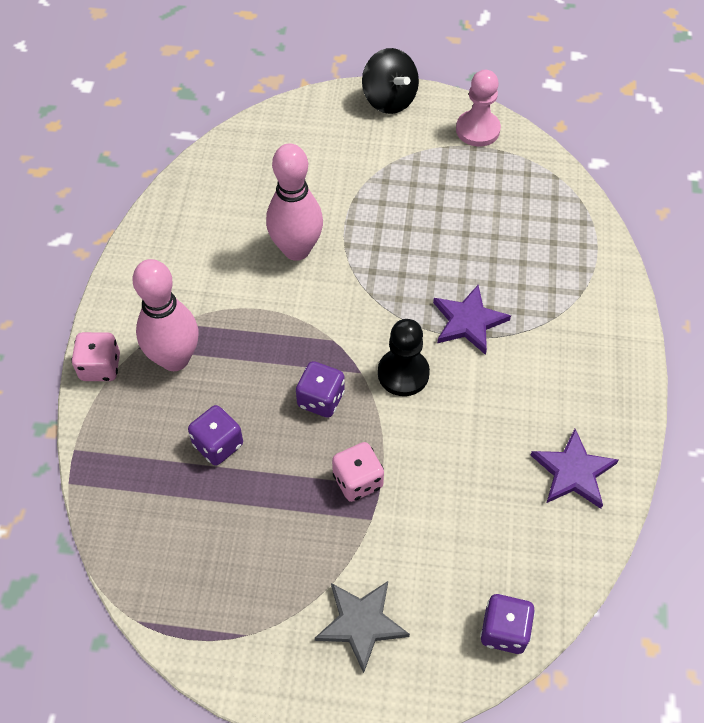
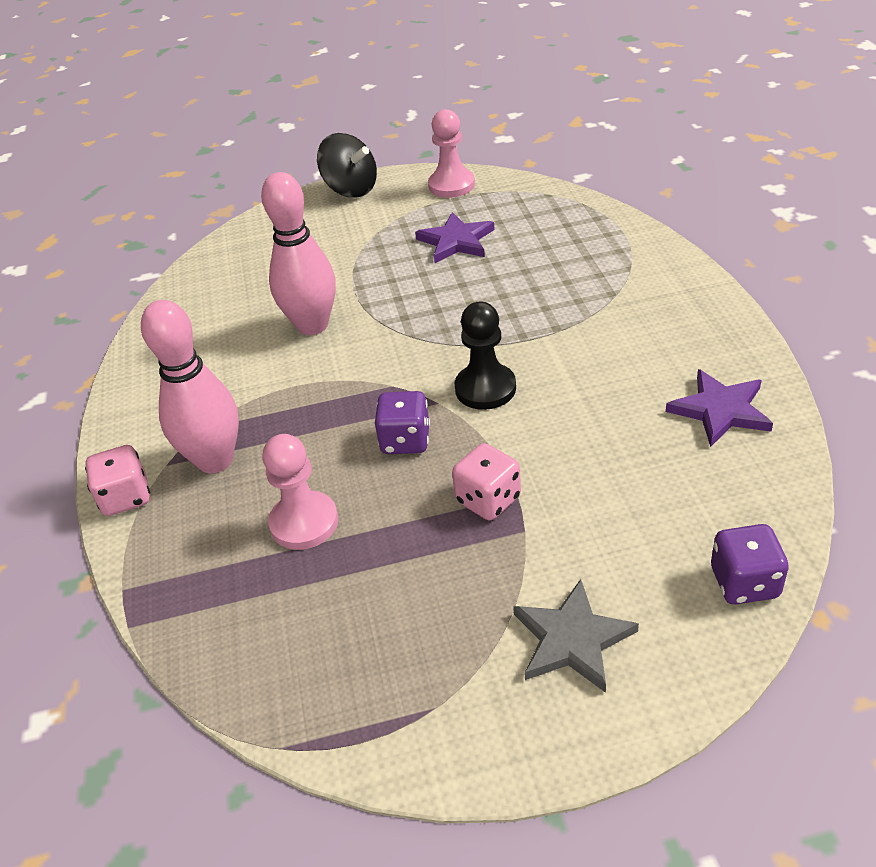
camera: 15 degrees left, 15 degrees down
(218, 445) = (304, 522): purple dice -> pink pawn
(468, 321) = (529, 325): purple star -> purple star (456, 241)

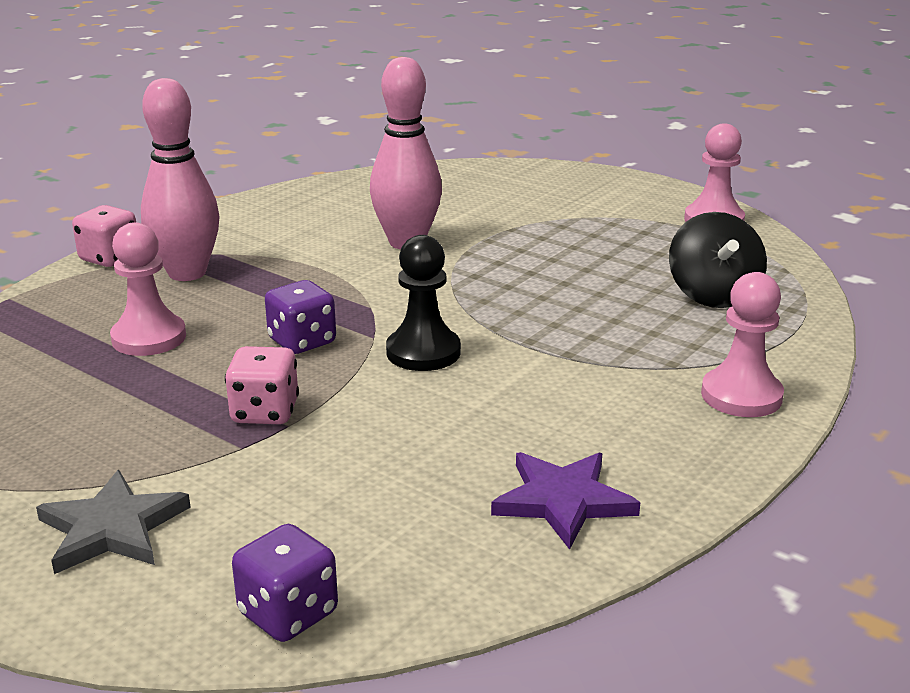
camera: 45 degrees right, 15 degrees down
(351, 189) = (626, 182): black spinning top -> black spinning top (713, 295)
(456, 241) = (628, 255): purple star -> none
(672, 287) = (741, 396): none -> pink pawn

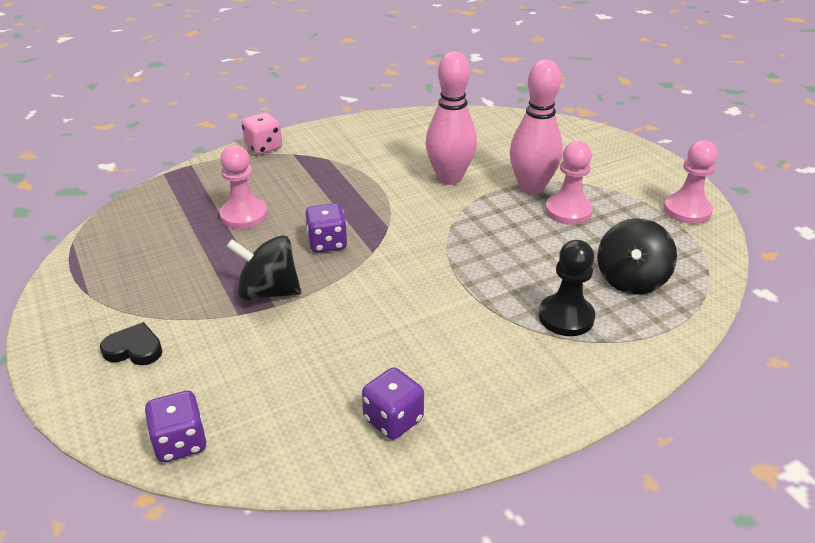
camera: 25 degrees right, 10 degrees up
(112, 528) = (134, 349): grey star -> black heart
(187, 273) = (298, 170): pink bowling pin -> pink bowling pin (531, 187)
(265, 412) = (268, 292): pink dice -> black spinning top
(423, 352) = (394, 273): black pawn -> black pawn (566, 317)
(563, 501) = (393, 419): purple star -> purple dice
(741, 396) = (581, 374): pink pawn -> pink pawn (568, 211)

